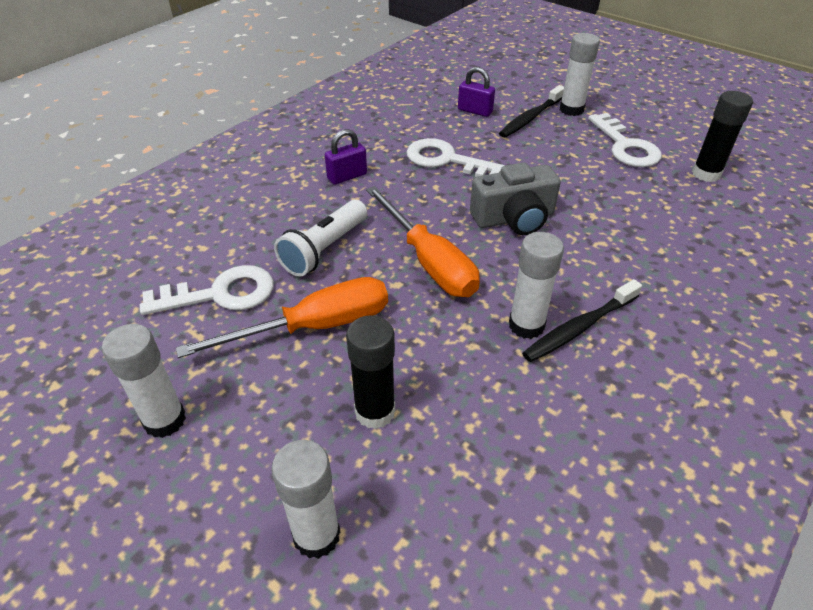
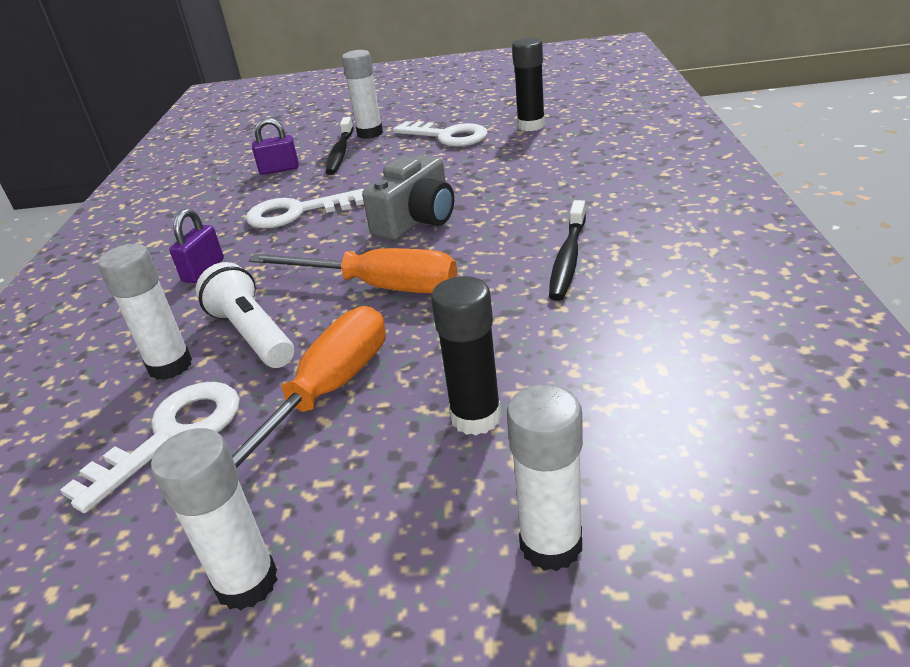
camera: 35 degrees left, 10 degrees down
(324, 249) = (253, 334): white flashlight -> white flashlight turned 150 degrees clockwise
(526, 325) = (525, 280): white glue stick -> white glue stick (170, 366)

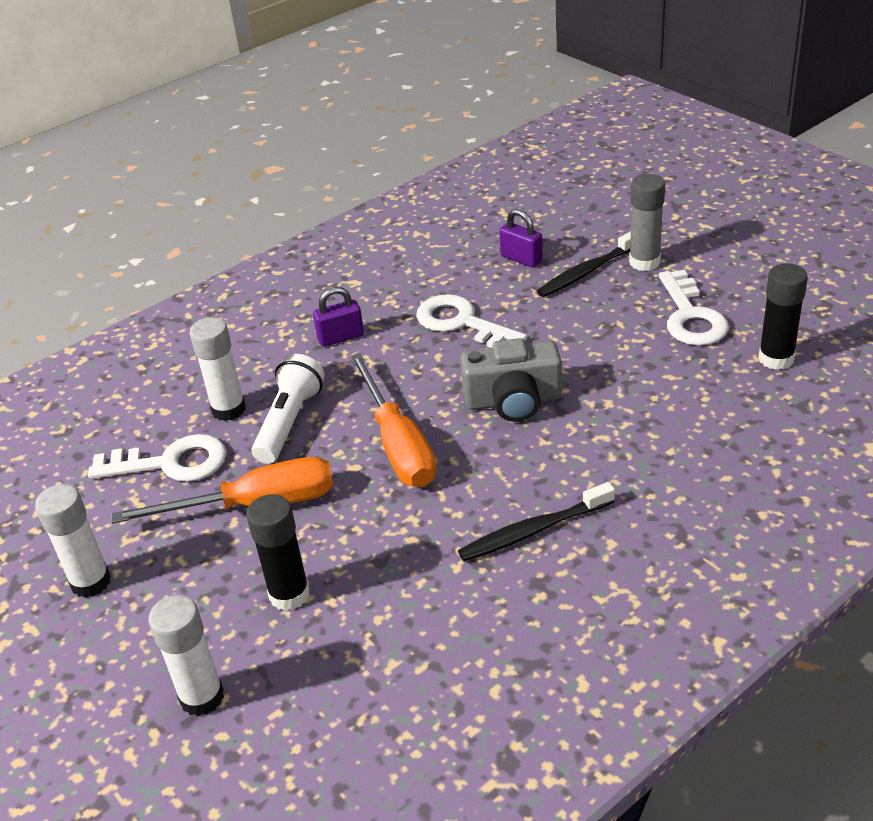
camera: 50 degrees right, 5 degrees up
(370, 133) = (644, 262): white glue stick -> grey glue stick

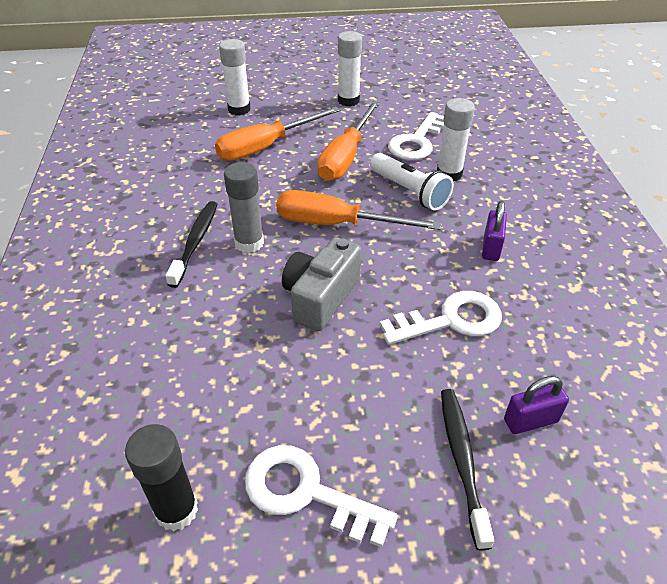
camera: 120 degrees right, 5 degrees up
(289, 594) = (266, 147): black glue stick -> orange screwdriver
(644, 262) = (439, 529): grey glue stick -> grey glue stick (249, 243)

